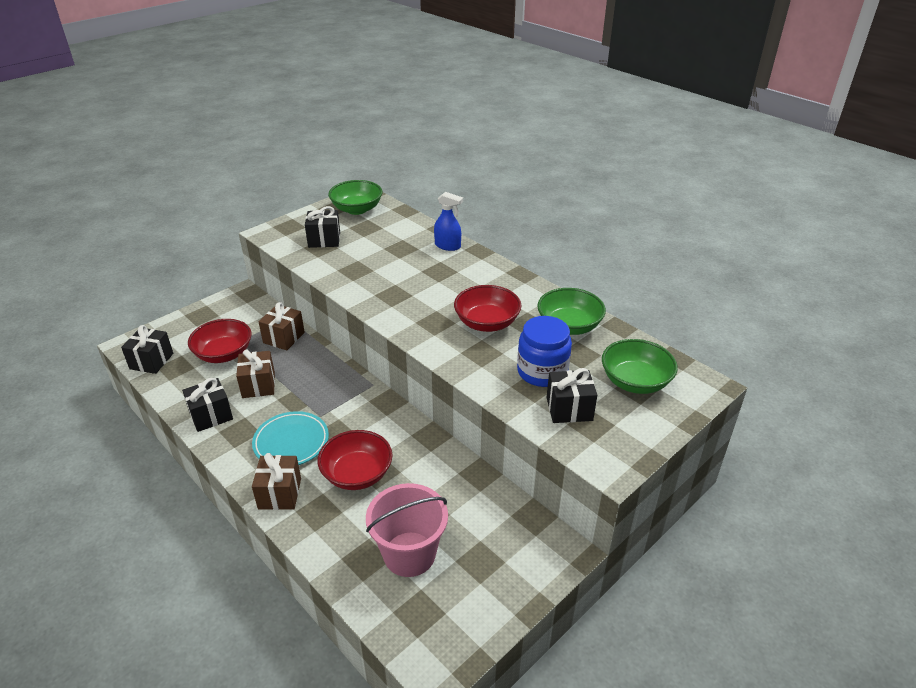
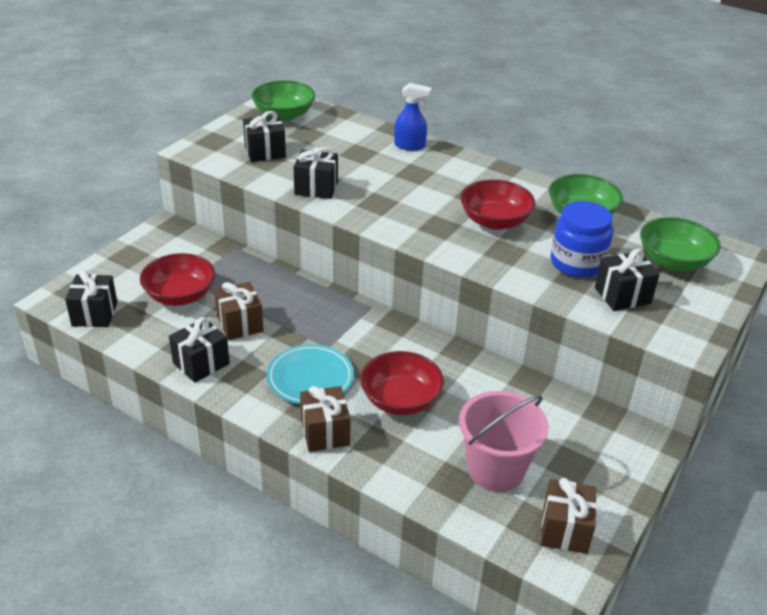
camera: 15 degrees left, 0 degrees up
(284, 338) = (242, 269): brown gift -> brown gift (565, 529)
(349, 276) = (316, 188): none -> black gift

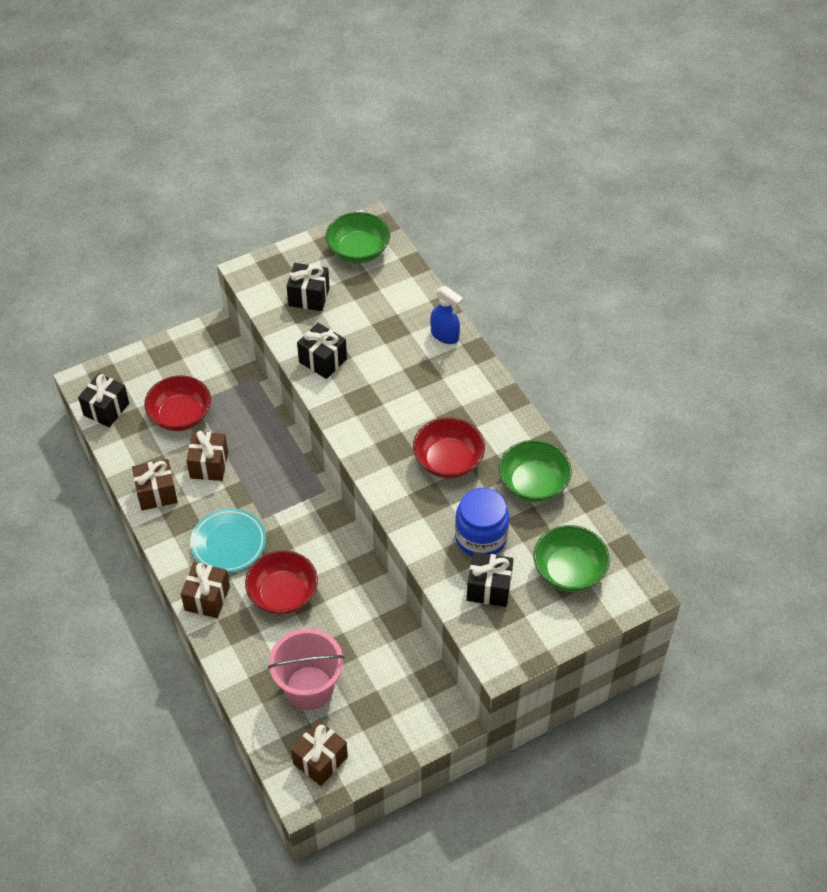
camera: 30 degrees right, 15 degrees up
(201, 363) = (157, 493): black gift -> brown gift

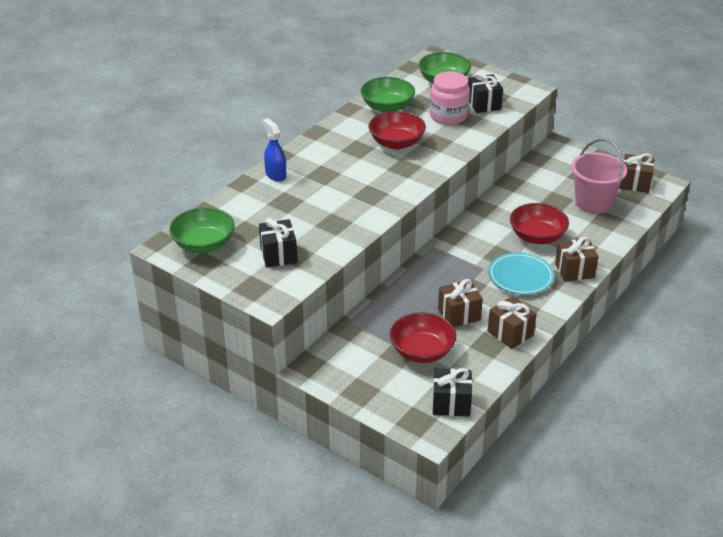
camera: 115 degrees left, 15 degrees down
(323, 360) = (345, 225): black gift -> none
(445, 335) = (275, 174): blue spray bottle -> blue spray bottle turned 45 degrees counterclockwise
(481, 537) = (448, 116): blue jar -> pink jar

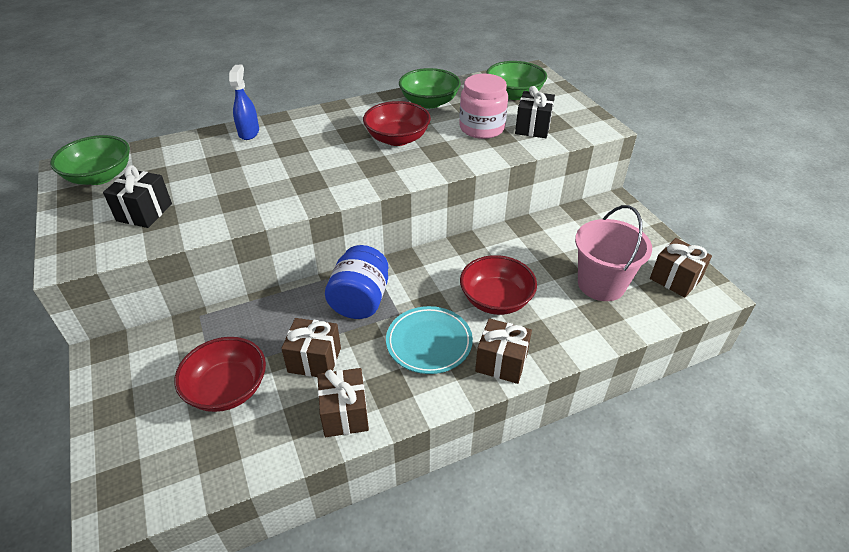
camera: 30 degrees right, 5 degrees up
(449, 270) = (360, 300): none -> blue jar
(451, 403) = (180, 479): black gift -> none

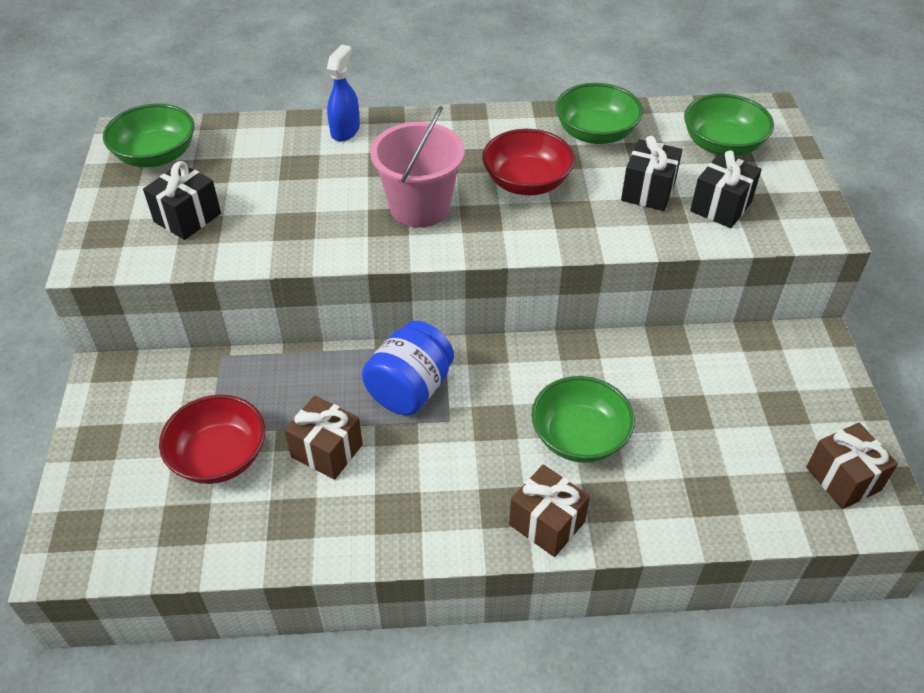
camera: 20 degrees right, 5 degrees up
(345, 414) = (335, 528): brown gift -> none
(429, 343) = (469, 470): turquoise plate -> none
(482, 128) = (648, 191): pink jar -> black gift
(496, 300) = (579, 437): red bowl -> green bowl
(601, 284) = (732, 456): pink bucket -> pink bucket (420, 207)

